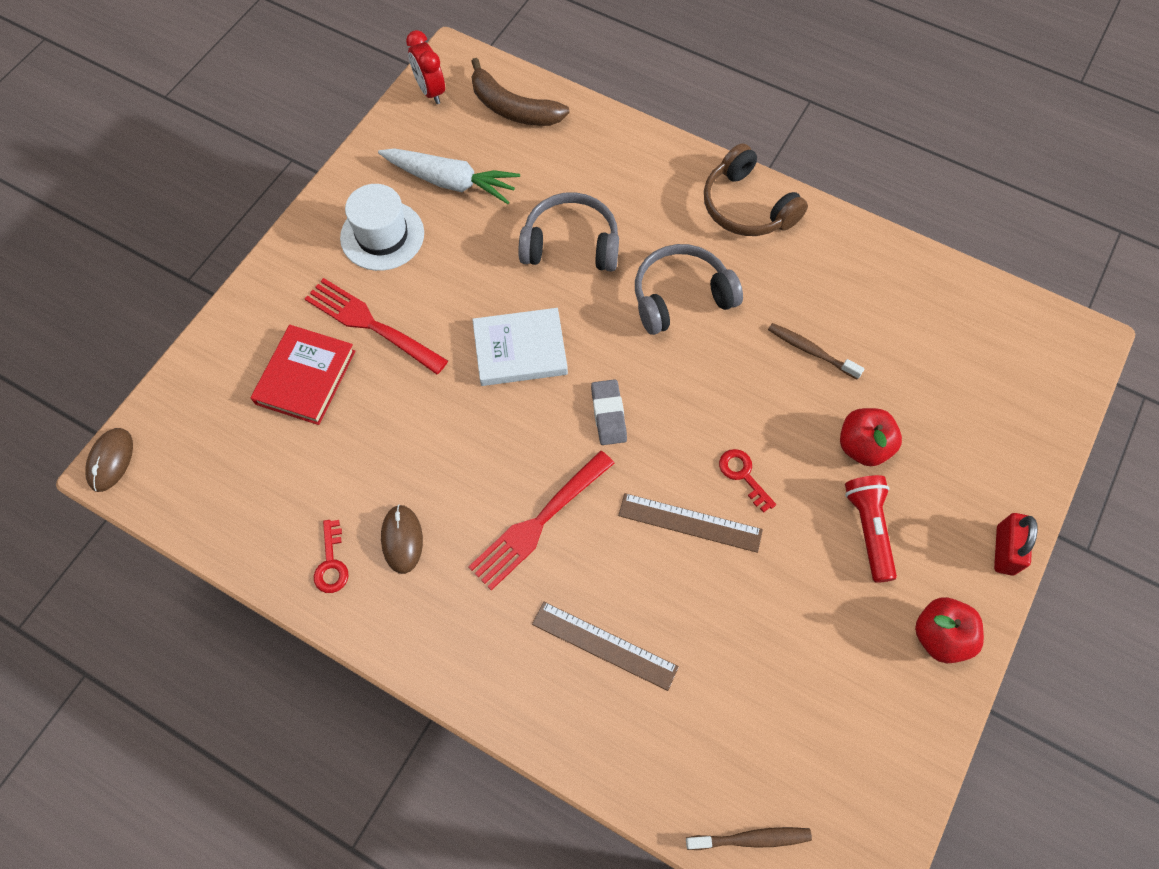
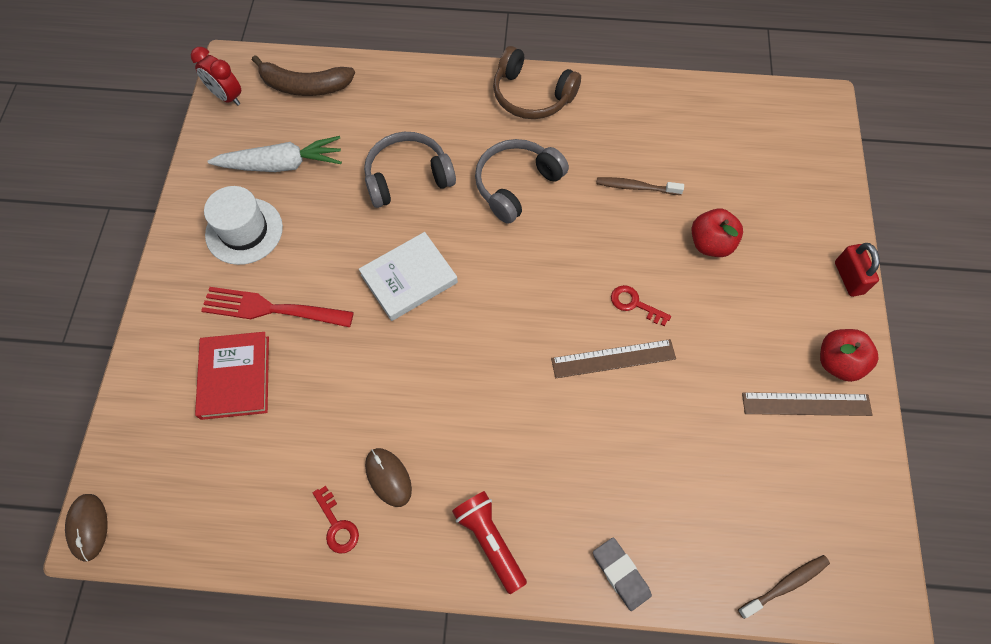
camera: 25 degrees left, 0 degrees up
(538, 523) = (494, 412): red fork -> none
(604, 645) = (597, 487): brown ruler -> brown ruler (806, 404)
(608, 414) = (506, 300): grey eraser -> grey eraser (621, 574)
(868, 529) = (746, 305): red flashlight -> red flashlight (489, 541)

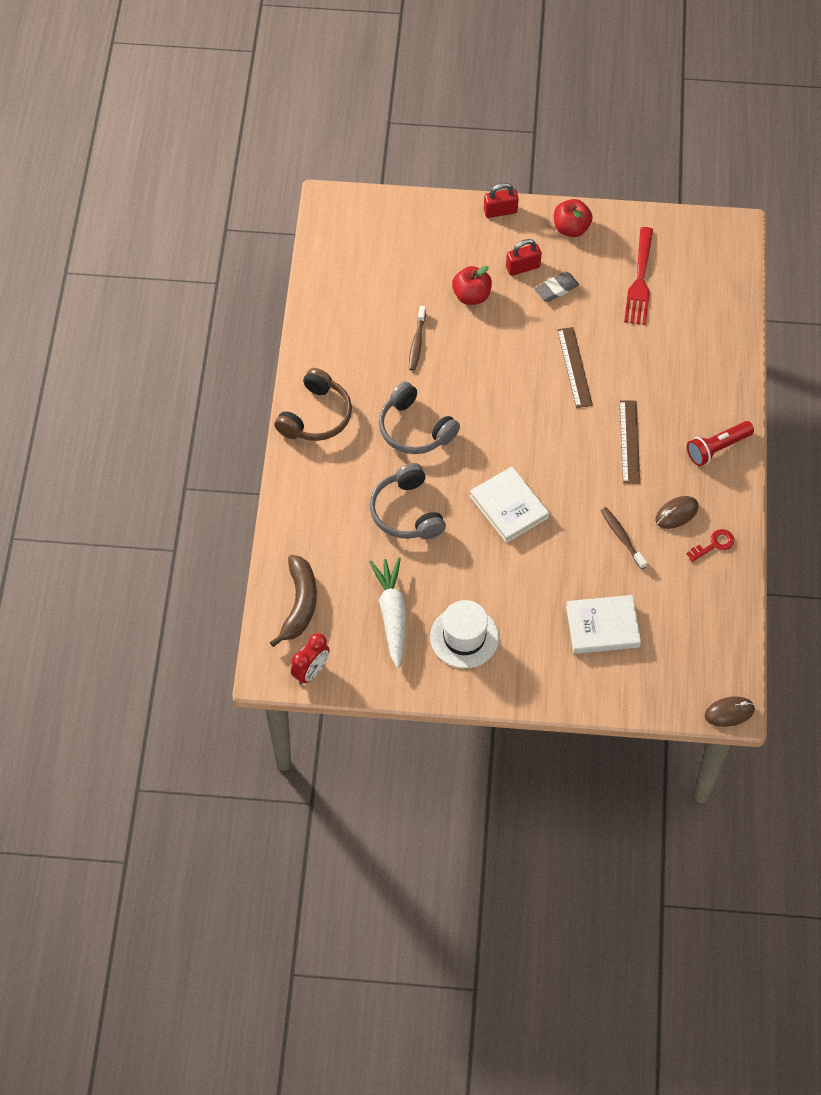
camera: 90 degrees left, 5 degrees down
(235, 377) = (602, 627): red book -> white book
(271, 309) = (540, 607): red fork -> red fork (640, 280)
(621, 574) = (733, 371): grey eraser -> grey eraser (556, 289)
(635, 304) = (527, 350): red key -> none
(763, 302) = (523, 267): none -> red padlock
(785, 585) = (731, 280): brown toothbrush -> brown toothbrush (622, 537)
(806, 404) = (604, 252): brown ruler -> brown ruler (629, 442)

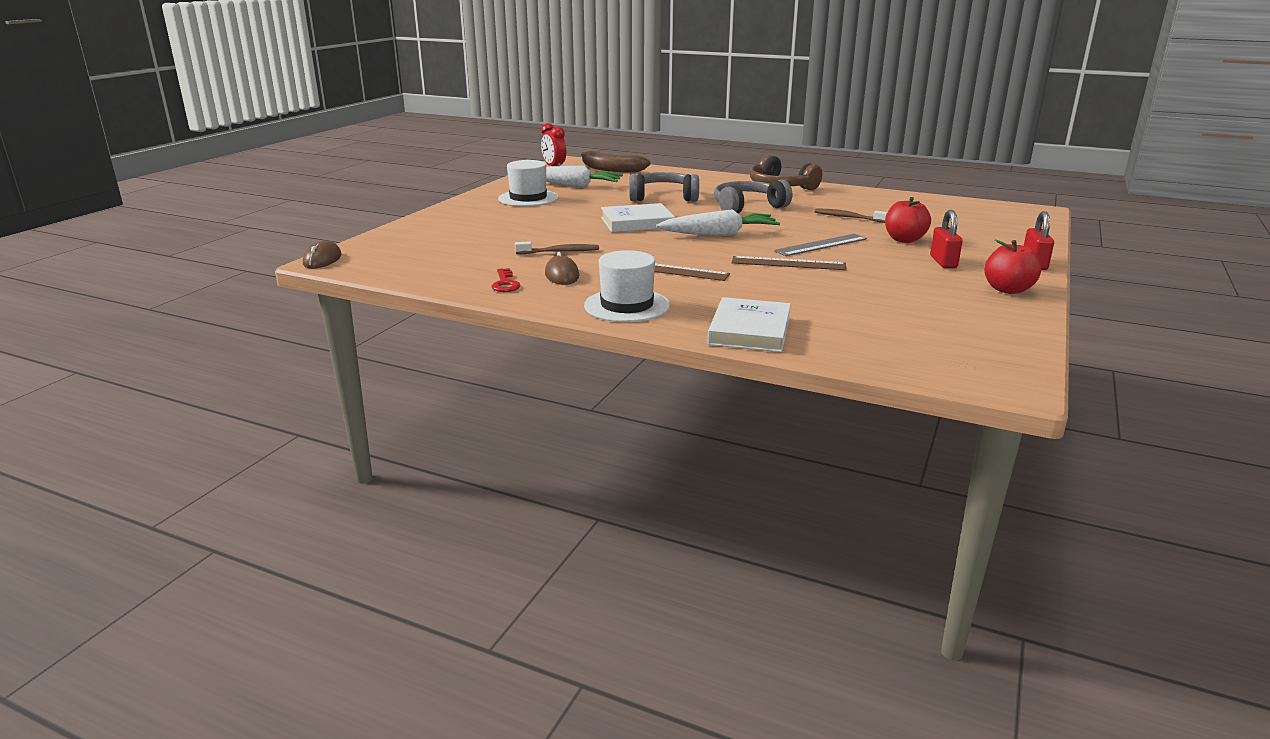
camera: 110 degrees right, 35 degrees down
(514, 352) = (821, 245): none -> grey ruler
(517, 431) = (719, 234): none -> white carrot
(556, 289) = (907, 271): grey eraser -> none
(602, 627) = (477, 233): white book -> white book (749, 330)
(640, 280) = (913, 309): red fork -> none
(717, 448) = (627, 306): red flashlight -> white hat

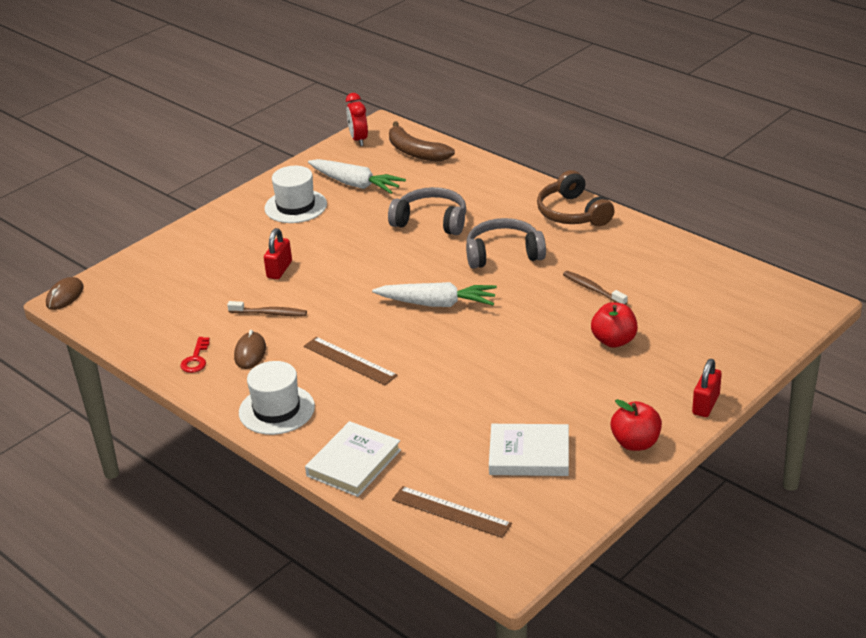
camera: 20 degrees right, 10 degrees up
(637, 222) = (372, 270): white book -> white book (529, 454)
(788, 263) = (464, 366): brown ruler -> brown ruler (451, 512)
(821, 245) = (522, 338): grey ruler -> none
(943, 262) = (616, 387): red padlock -> red padlock (279, 270)

